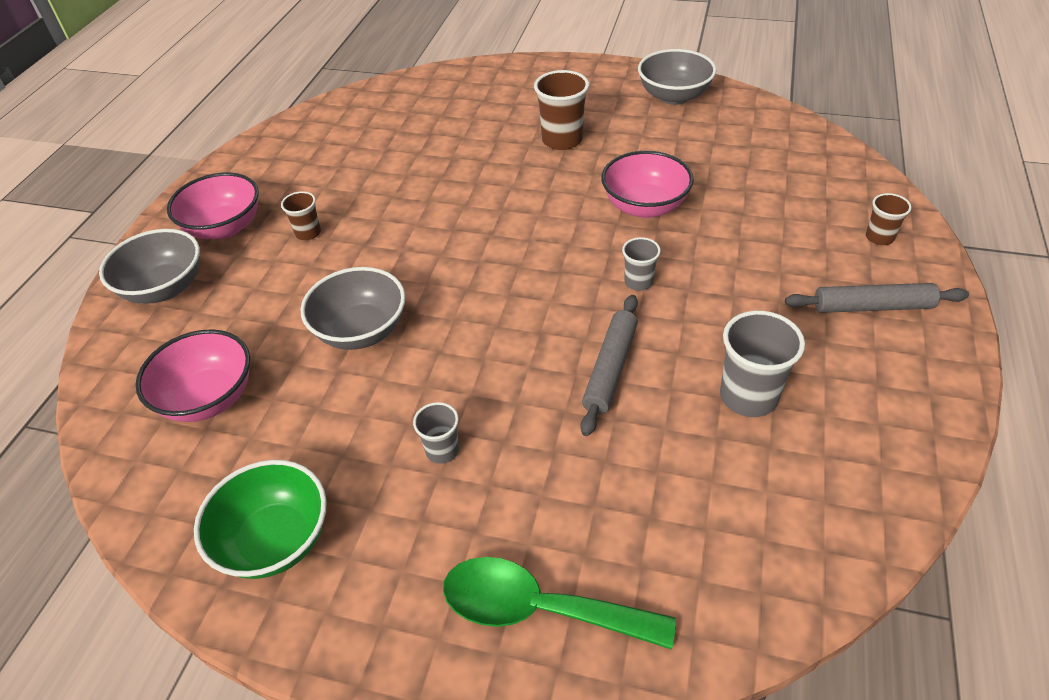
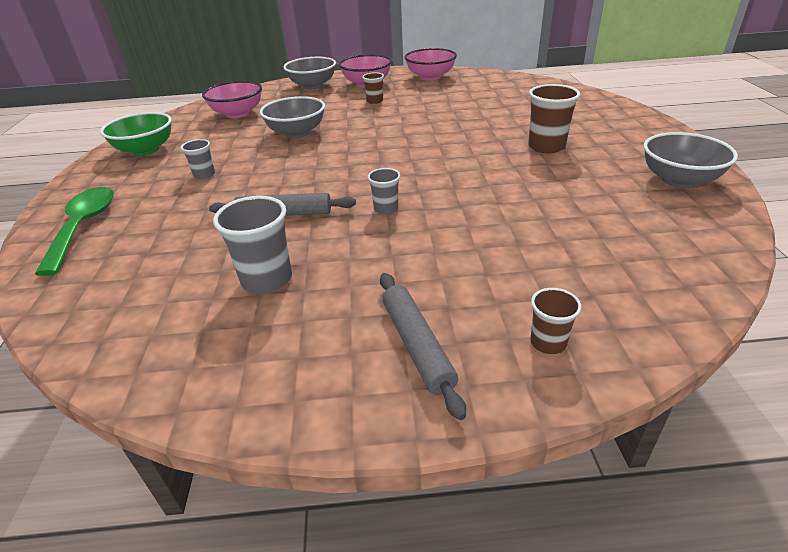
camera: 70 degrees right, 10 degrees down
(644, 206) = (486, 195): pink bowl -> pink bowl (430, 77)

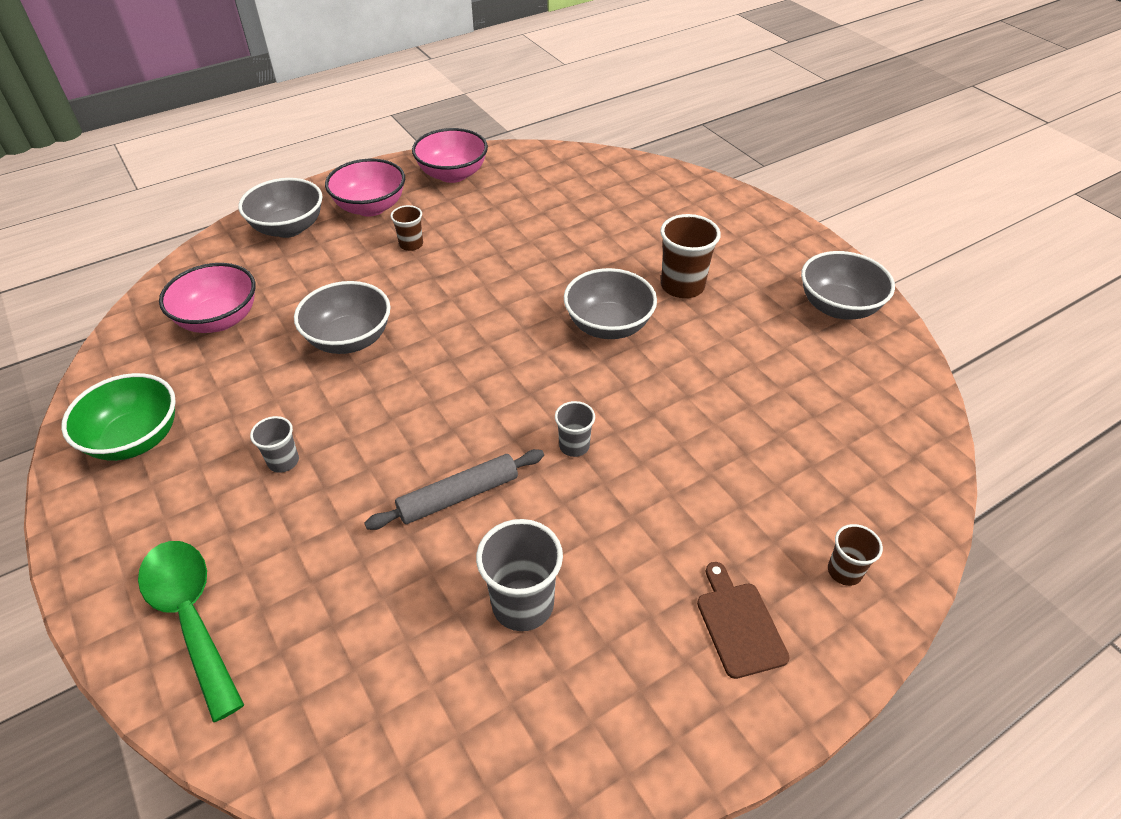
camera: 30 degrees left, 10 degrees up
(417, 345) = (739, 624): grey rolling pin -> brown cutting board
(470, 156) = (608, 325): none -> grey bowl

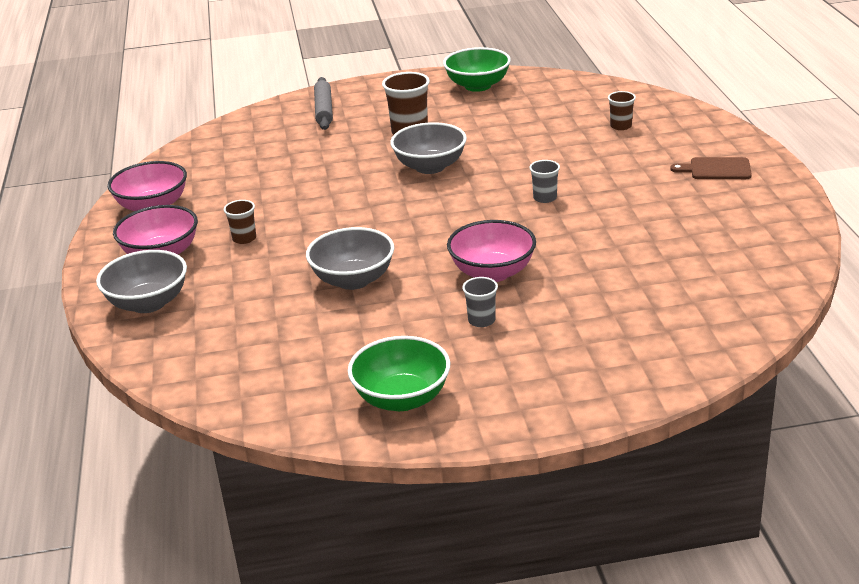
camera: 65 degrees left, 15 degrees down
(191, 616) = (618, 368): green spoon -> none
(219, 319) = (264, 349): pink bowl -> pink bowl (492, 272)
(458, 496) = (564, 247): grey rolling pin -> grey rolling pin (324, 110)
(523, 604) = (670, 234): grey cup -> none
(838, 307) = (477, 86): grey bowl -> green bowl
(844, 571) = (694, 132): brown cup -> brown cup (621, 126)

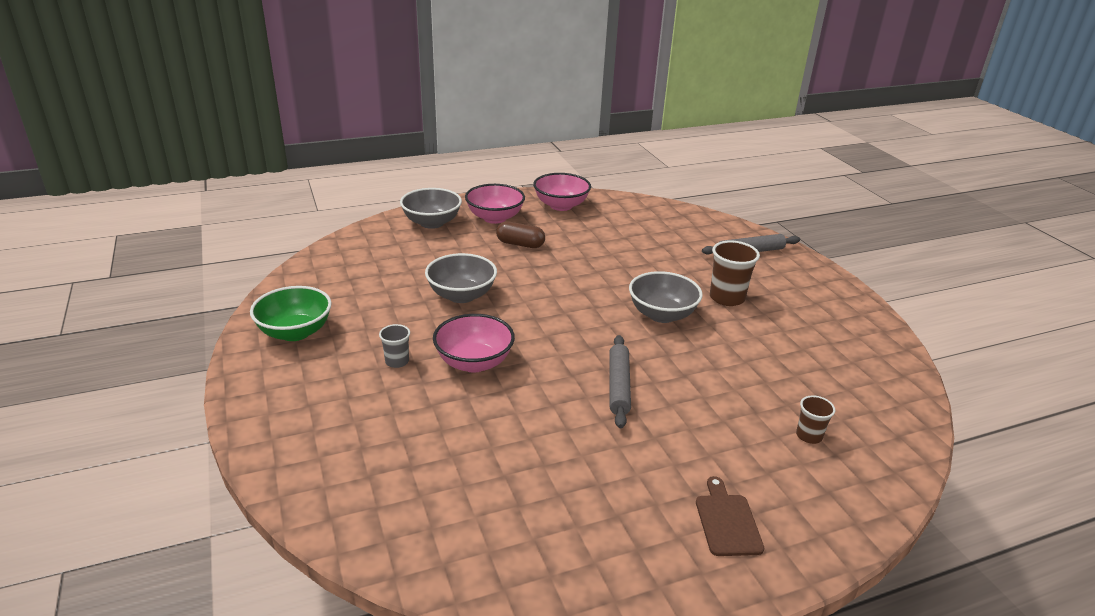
camera: 75 degrees right, 0 degrees up
(244, 238) = (520, 244): brown cup -> brown capsule
(477, 86) = (854, 329): green bowl -> none
(545, 198) = (618, 386): grey cup -> grey rolling pin

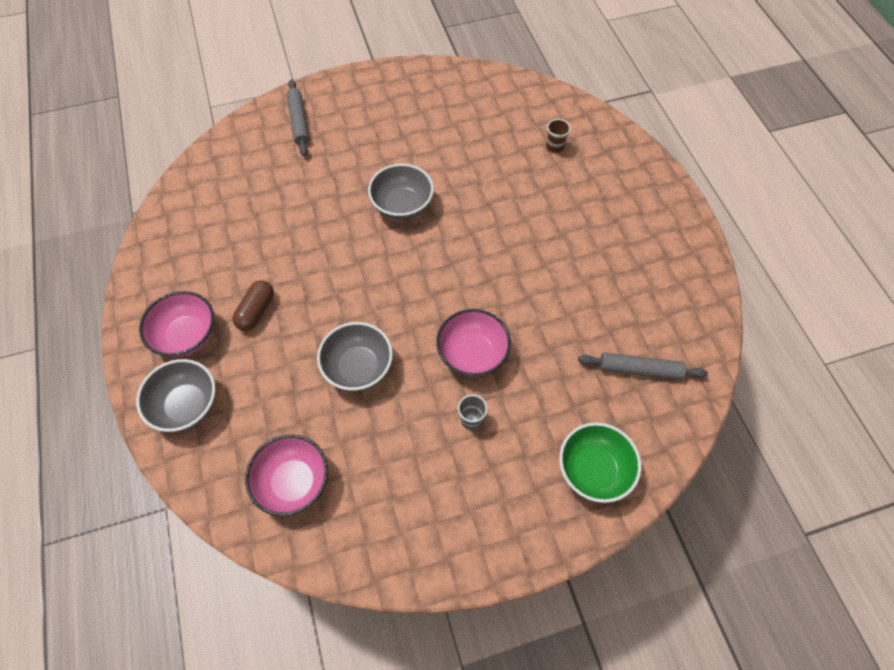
camera: 85 degrees left, 30 degrees up
(295, 332) = (419, 526): green bowl -> green bowl (593, 470)
(561, 205) = (168, 266): pink bowl -> pink bowl (293, 482)
(618, 386) = (503, 249): grey rolling pin -> grey rolling pin (639, 370)
(727, 298) = (378, 155): brown cup -> none
(727, 521) = (637, 208): brown cutting board -> none

